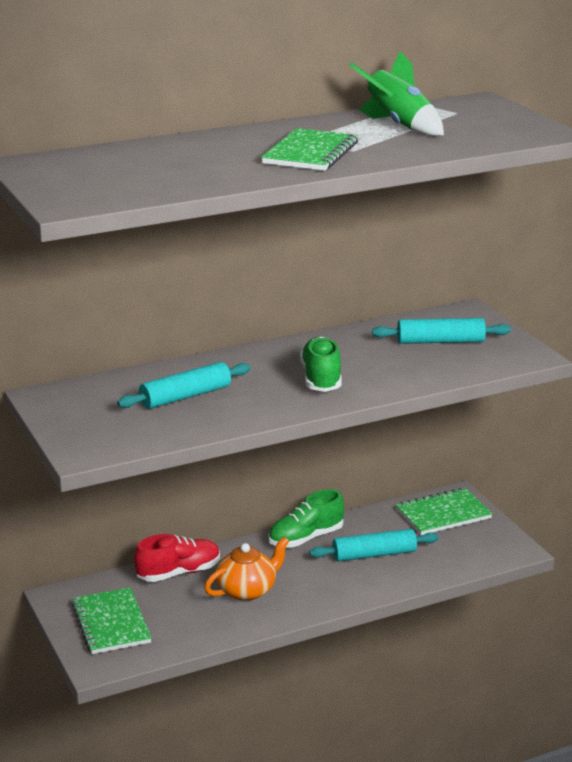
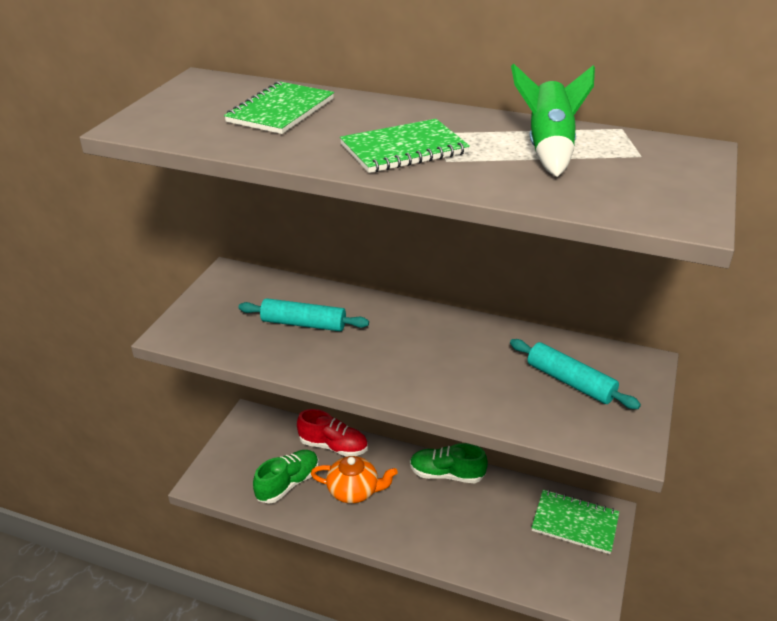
camera: 45 degrees right, 10 degrees up
(111, 623) = (248, 457): green notebook -> green notebook (281, 110)
(321, 379) = (416, 364): green shoe -> green shoe (288, 484)
(374, 554) = (475, 523): turquoise rolling pin -> none

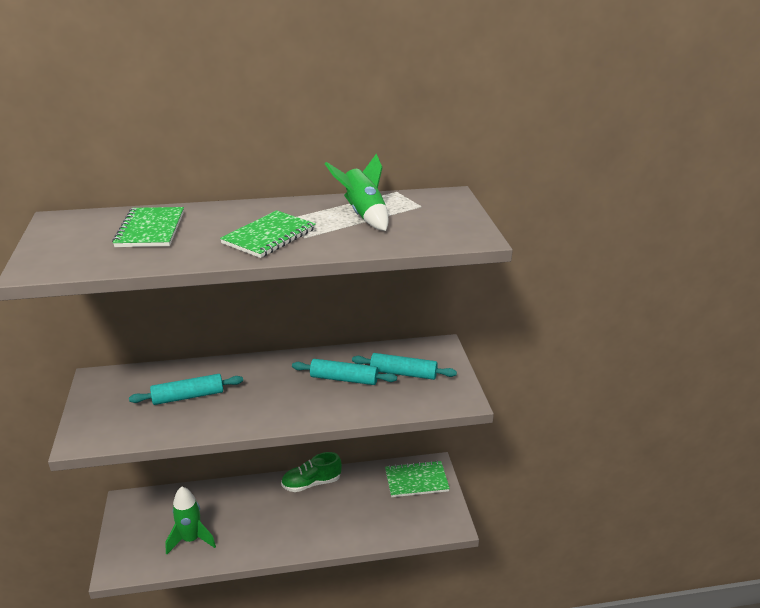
camera: 30 degrees left, 5 degrees down
(288, 484) = (191, 539): green shoe -> green rocket
(333, 446) = (212, 497): red shoe -> none
(354, 491) = (248, 523): orange teapot -> none
(489, 363) = (344, 379): none -> turquoise rolling pin

